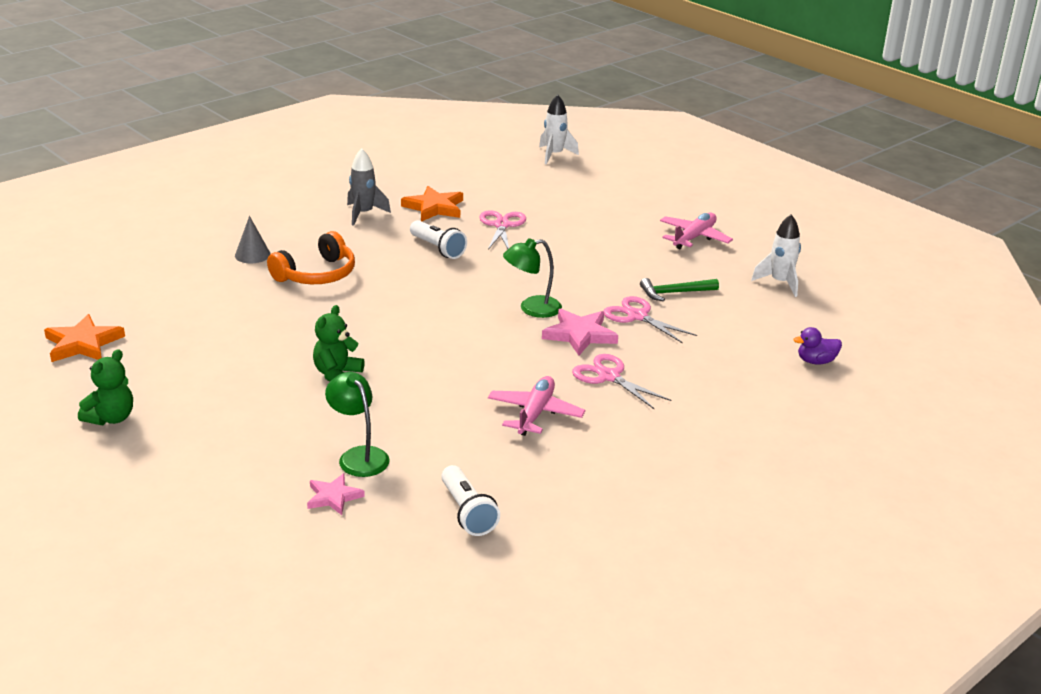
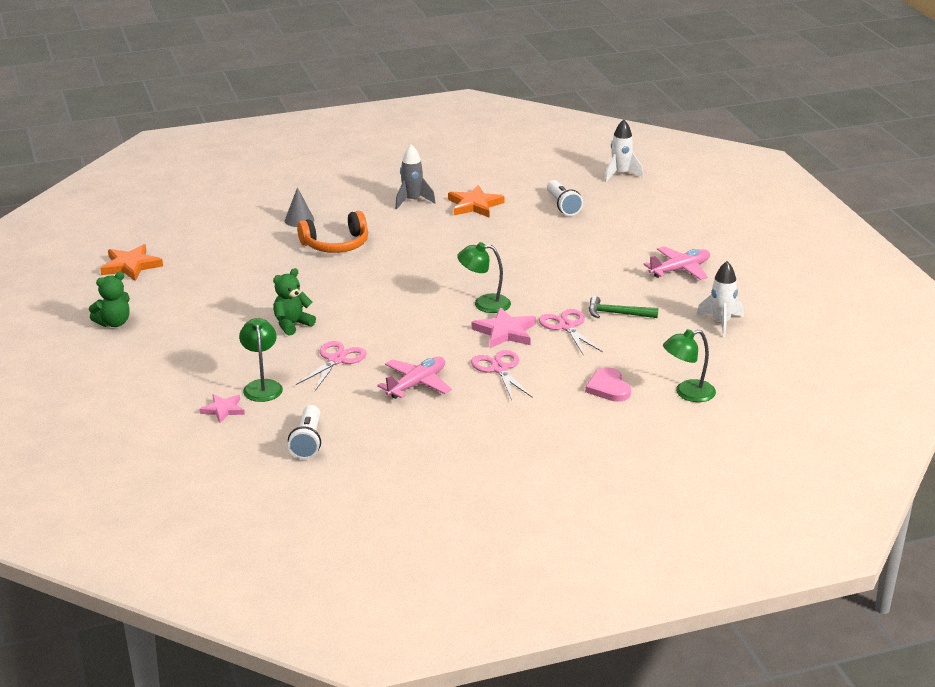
camera: 25 degrees right, 0 degrees up
(437, 249) = (448, 240): white flashlight -> white flashlight (563, 206)
(502, 225) = (519, 230): pink scissors -> pink scissors (336, 360)
(736, 373) = (608, 388): none -> pink heart
(816, 361) = (687, 393): purple duck -> green lamp

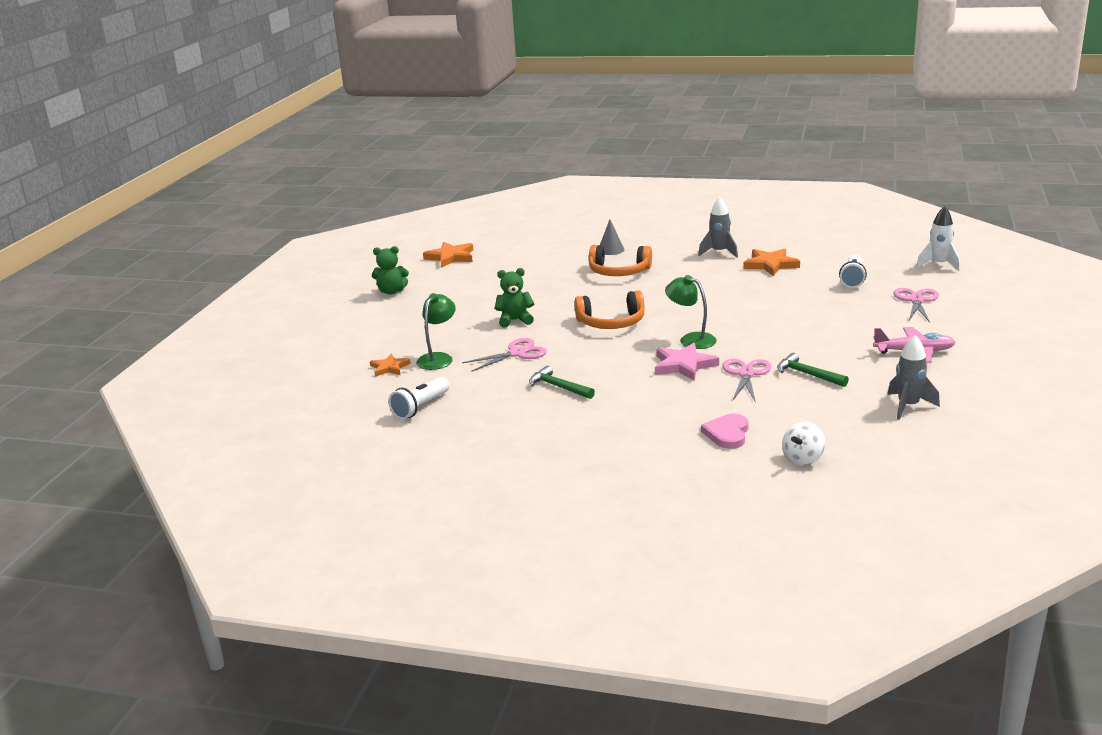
camera: 35 degrees right, 5 degrees down
(223, 410) = (389, 368): pink star -> orange star
(391, 304) = (611, 322): none -> orange headphones
(416, 384) = (558, 387): pink plane -> green hammer
(499, 369) = (644, 393): pink scissors -> pink scissors (916, 300)
(687, 393) = (802, 459): green lamp -> white spinning top
(721, 323) = (908, 406): white rocket -> grey rocket

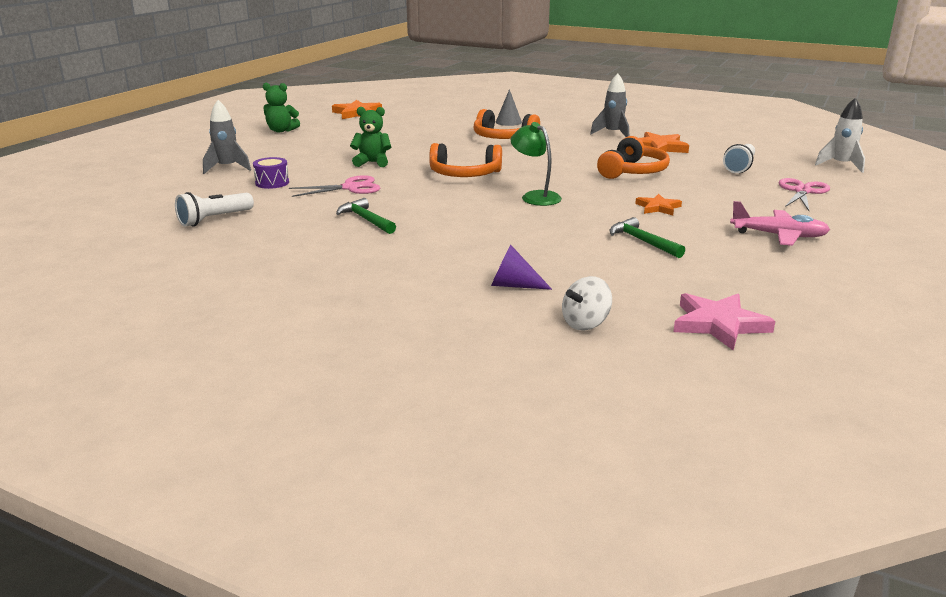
camera: 10 degrees right, 0 degrees up
(389, 368) = (219, 185): orange star -> orange star (658, 207)
(438, 358) = (272, 183): green lamp -> purple drum
(684, 365) = (511, 217): pink star -> pink star (719, 324)
(727, 434) = (513, 285): pink heart -> purple cone
(746, 374) = (573, 232): pink scissors -> none
(761, 297) = (632, 171): none -> orange headphones
(908, 406) = (746, 287): grey rocket -> grey rocket (227, 168)

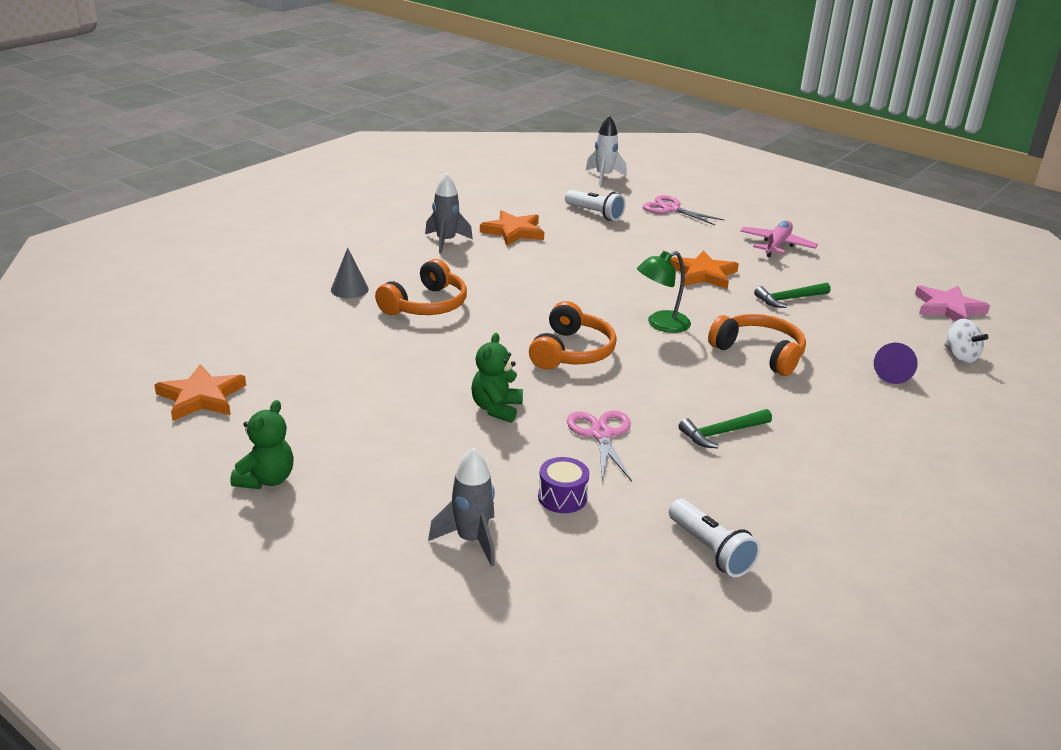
camera: 80 degrees left, 5 degrees up
(632, 171) = (592, 261): orange headphones -> orange headphones (759, 353)
(658, 207) = (703, 274): orange star -> orange star, size x1.57

